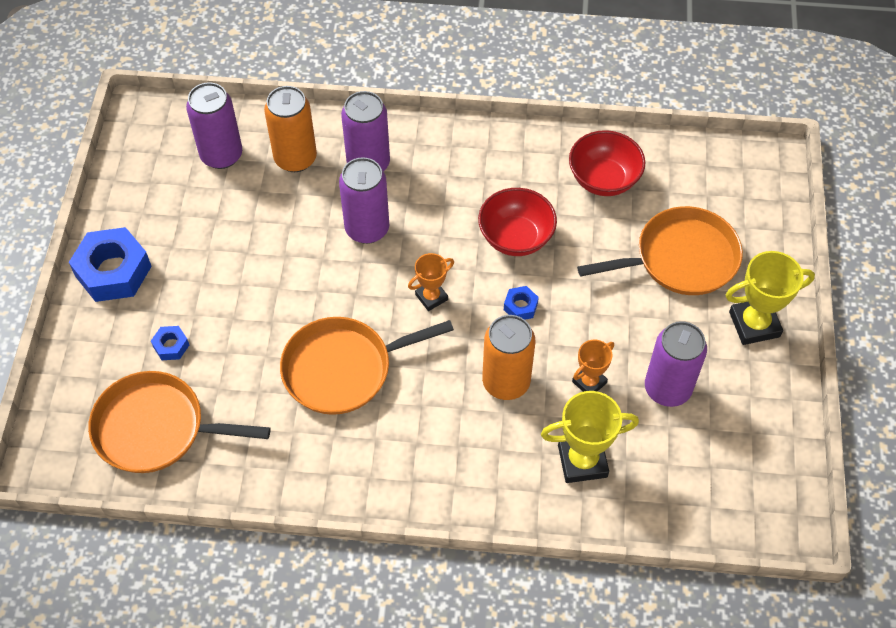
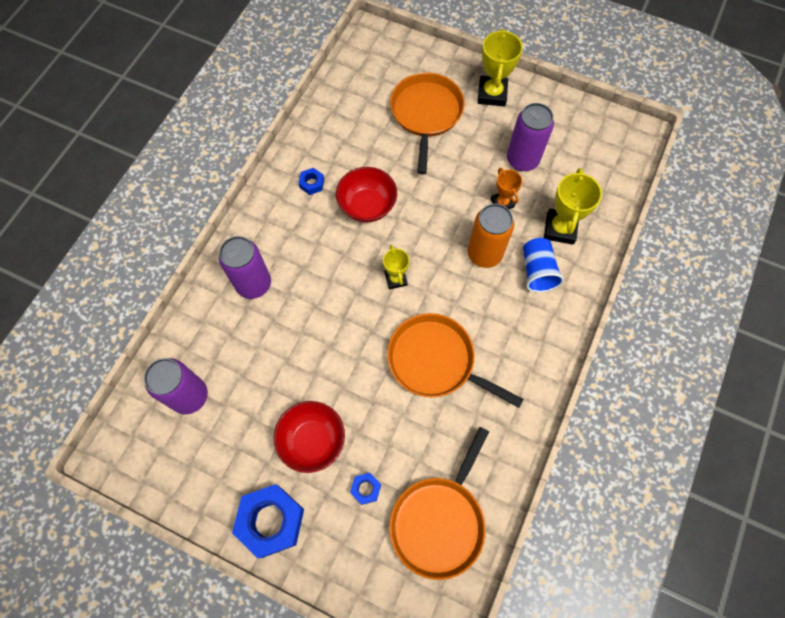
camera: 70 degrees left, 10 degrees up
(295, 158) = (222, 337): orange can -> none
(343, 369) = (435, 361): orange pan -> orange pan turned 120 degrees clockwise
(367, 229) = (315, 304): purple can -> none
(431, 297) = (395, 279): orange trophy -> yellow trophy
(507, 449) = (537, 271): none -> blue cup
(520, 306) = (426, 223): blue nut -> blue nut (312, 183)
(603, 179) = (341, 134): red bowl -> red bowl (312, 440)

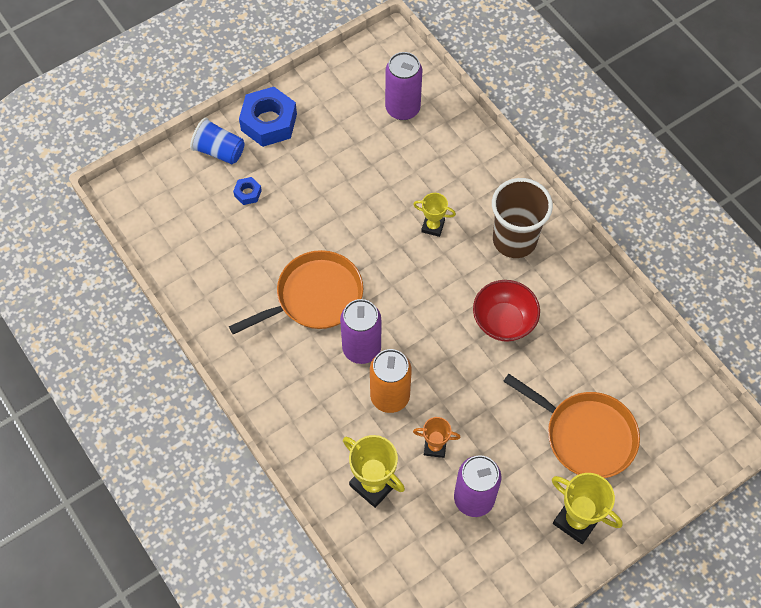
camera: 120 degrees right, 5 degrees down
(253, 284) = (476, 192): purple can -> purple can (361, 348)
(286, 233) = (514, 240): none -> brown cup
(312, 183) = (557, 285): blue nut -> none
(312, 440) = (310, 175): red bowl -> none
(395, 279) = (412, 306): yellow trophy -> yellow trophy (433, 226)
(439, 521) = (188, 230): orange pan -> none
(537, 271) = (342, 433): blue cup -> blue cup (219, 151)

